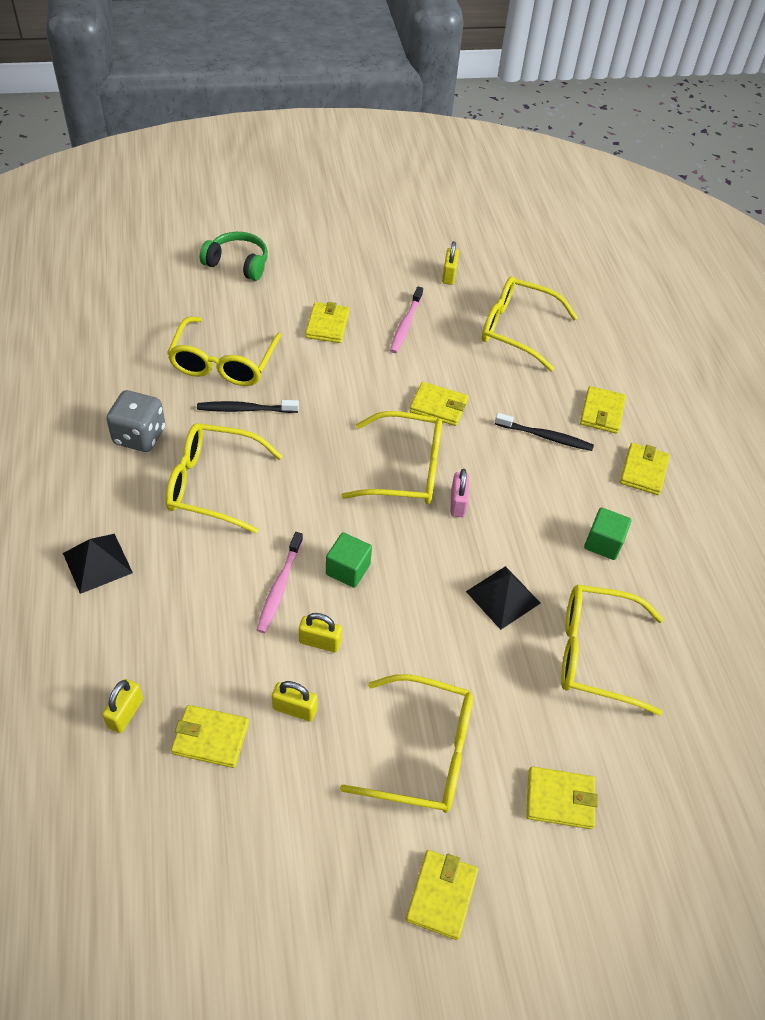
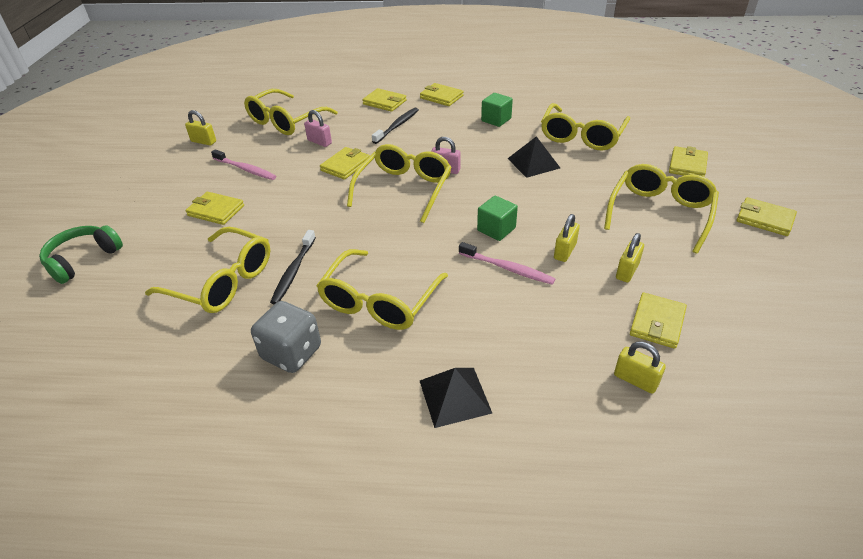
camera: 70 degrees left, 10 degrees down
(481, 371) = (319, 142): none -> pink padlock

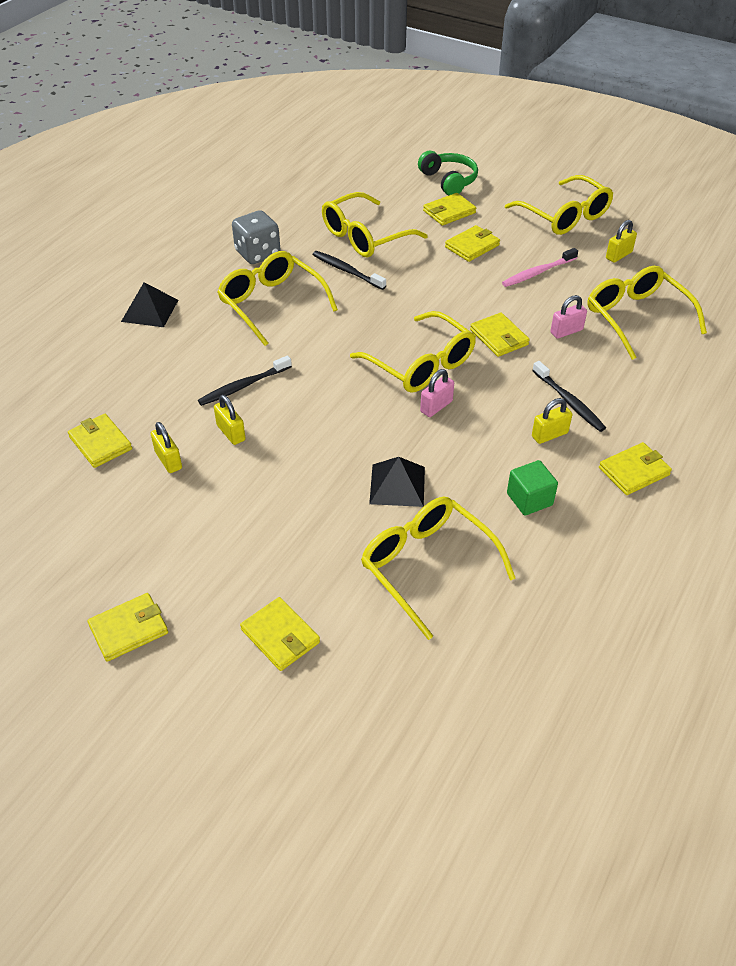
camera: 115 degrees right, 5 degrees up
(384, 102) = (646, 411): yellow wallet -> yellow wallet (449, 212)
(496, 229) = (302, 402): green cube -> none
(507, 268) = (244, 386): pink toothbrush -> black toothbrush
(635, 380) = (70, 399): yellow padlock -> yellow padlock (549, 435)
(660, 213) = (220, 540): yellow glasses -> yellow glasses (564, 216)

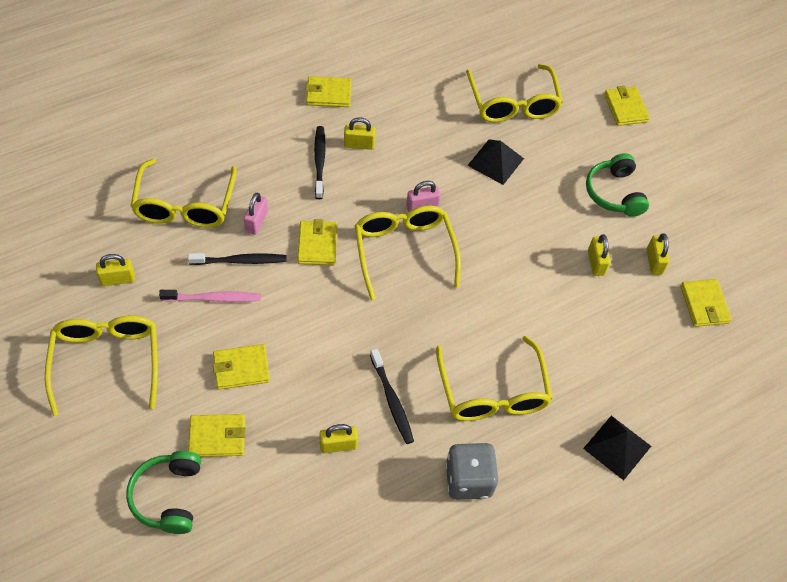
camera: 155 degrees left, 10 degrees up
(129, 629) = (717, 154): yellow wallet -> none
(244, 386) = (565, 304): black toothbrush -> black toothbrush (240, 261)
(244, 513) = (614, 193): none -> green headphones
(364, 237) = (338, 445): yellow glasses -> yellow padlock
(529, 499) = (414, 110): green cube -> none
(566, 331) = (256, 222): pink padlock -> pink padlock turned 75 degrees counterclockwise

